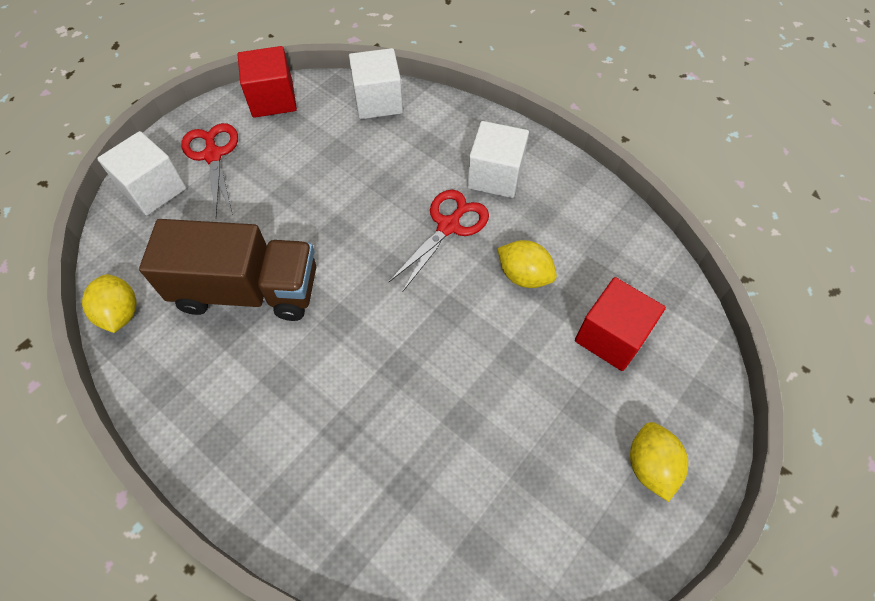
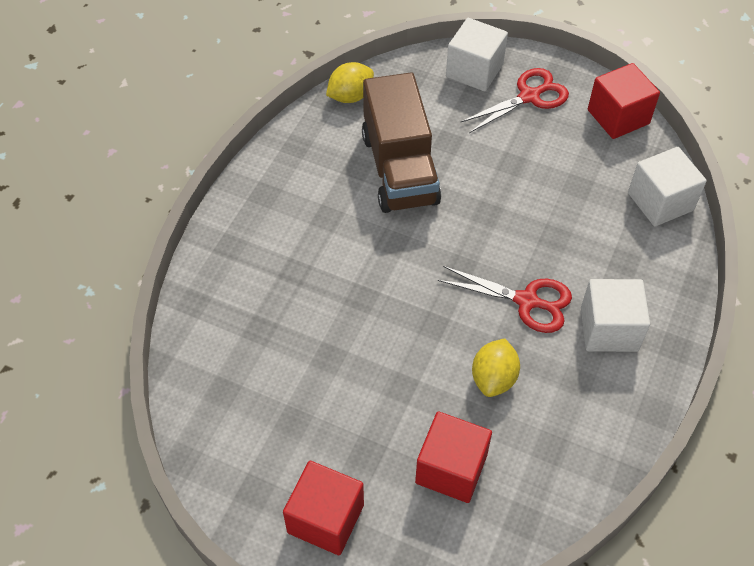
camera: 75 degrees right, 5 degrees down
(650, 466) = (325, 519): yellow lemon -> red cube

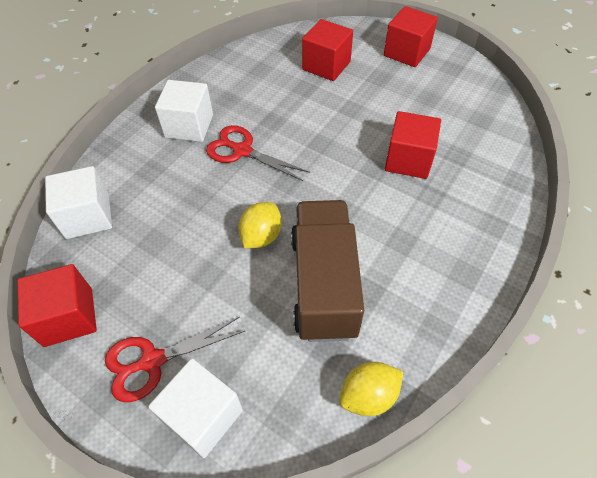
camera: 170 degrees left, 0 degrees up
(321, 314) = (408, 160): none -> red cube
(493, 378) = (285, 106): yellow lemon -> yellow lemon (261, 236)

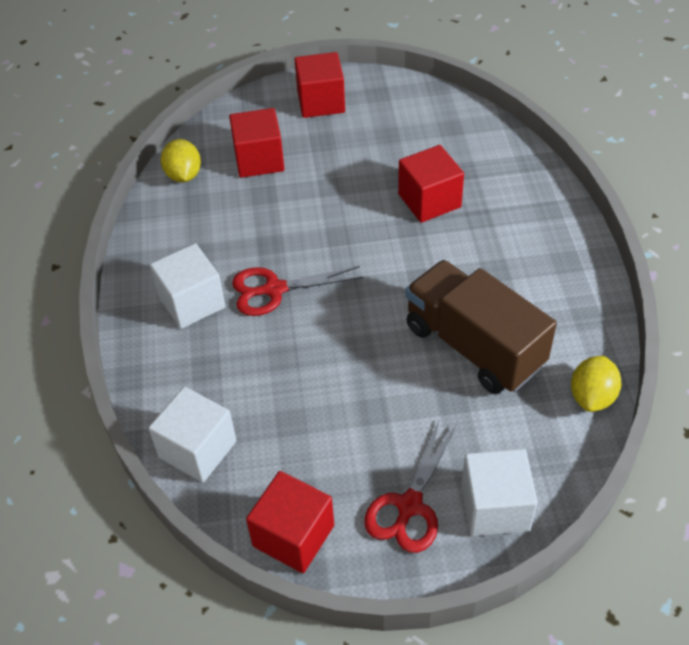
camera: 40 degrees left, 5 degrees down
(261, 236) = (380, 348): yellow lemon -> yellow lemon (183, 175)

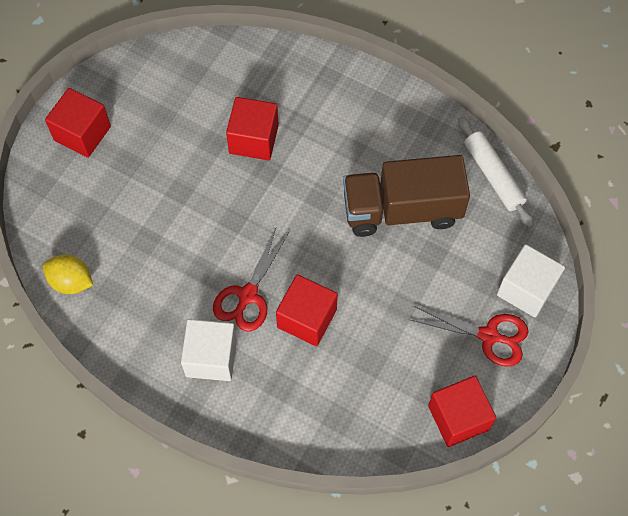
camera: 55 degrees left, 15 degrees up
(198, 449) = (346, 434): white cube -> none
(259, 160) = (105, 218): red cube -> red cube (307, 318)
(409, 506) = (489, 336): red scissors -> red scissors turned 45 degrees counterclockwise
(592, 396) = (493, 176): yellow lemon -> white rolling pin

